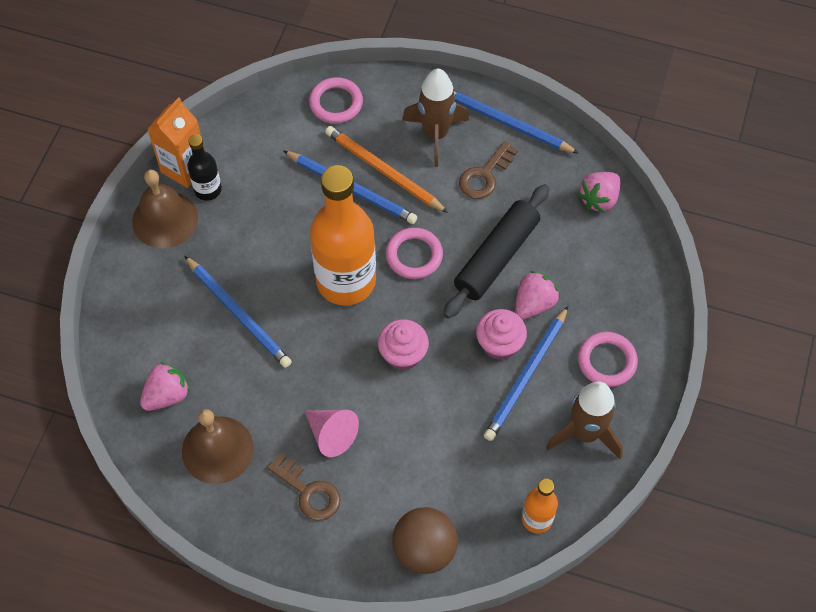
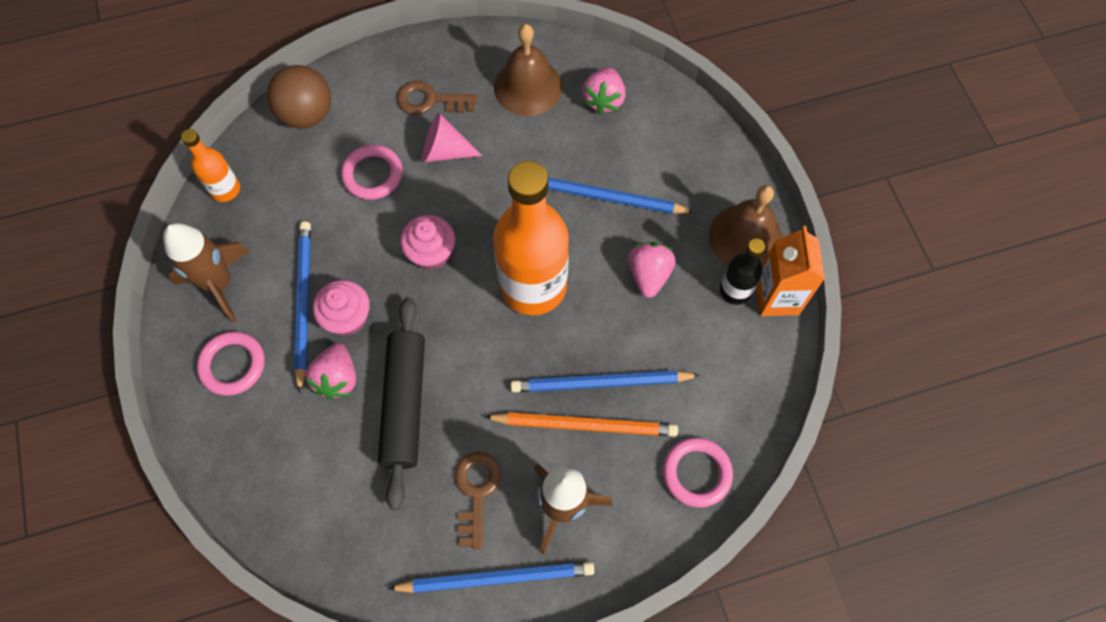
camera: 145 degrees right, 5 degrees up
(414, 255) = (487, 353): pink ring -> pink ring (372, 174)
(599, 199) = (334, 546): pink strawberry -> pink strawberry (649, 275)

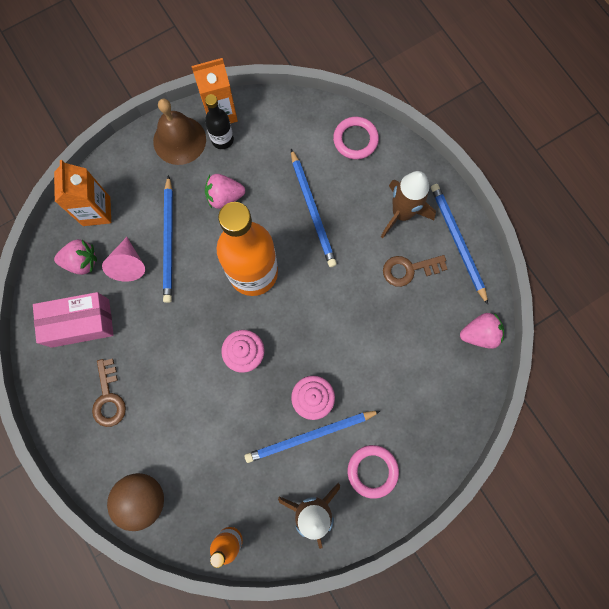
camera: 105 degrees left, 10 degrees up
(337, 378) = (360, 389): pink strawberry -> pink strawberry (479, 334)
(372, 174) = (188, 421): pink ring -> none
(405, 404) = (364, 335): black rolling pin -> none
(444, 151) = (154, 371): pink cone -> pink cone (128, 264)
(528, 87) = (80, 323): brown bell -> pink box
(585, 425) = (344, 213): orange pencil -> none
(666, 125) = (96, 211): none -> orange carton

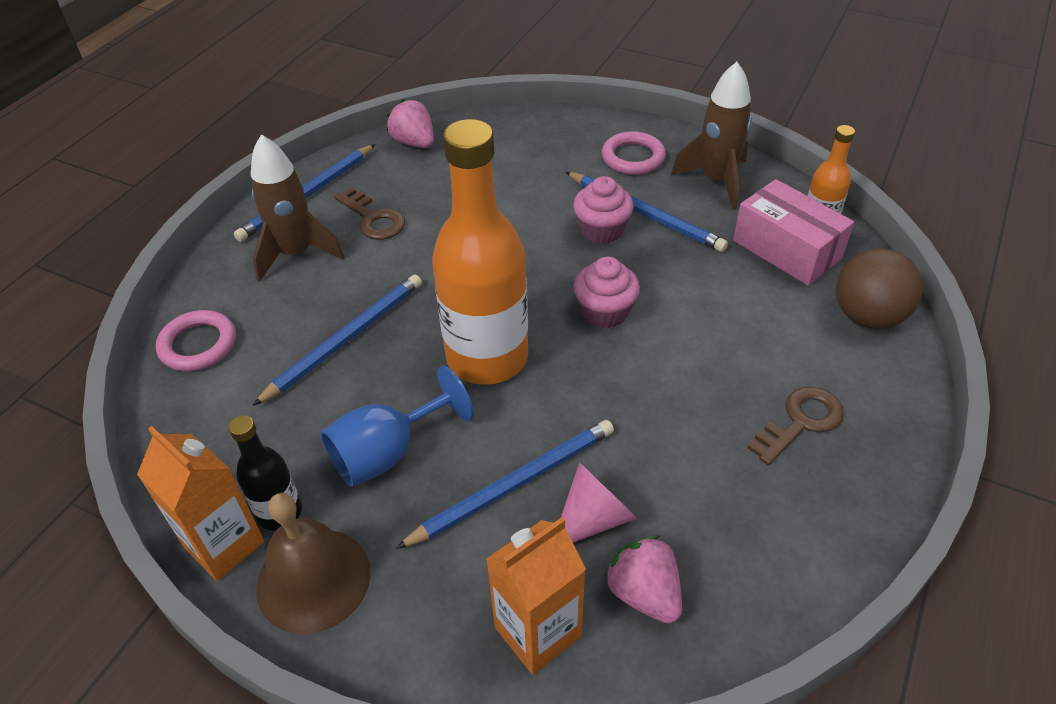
camera: 120 degrees left, 30 degrees down
(80, 323) = (739, 527): pink box -> pink box (786, 249)
(224, 197) = (387, 452): pink strawberry -> blue goblet

